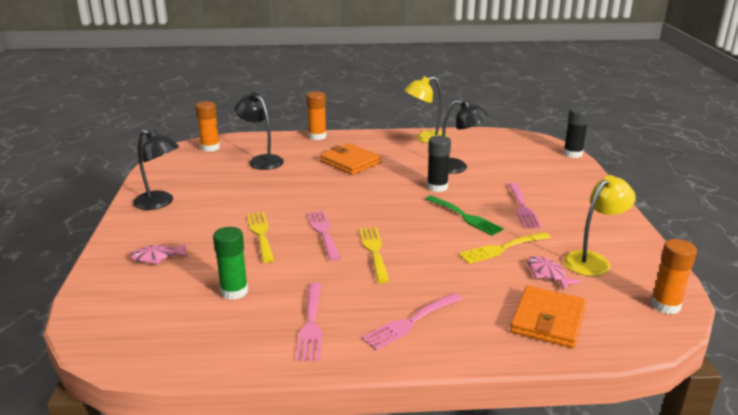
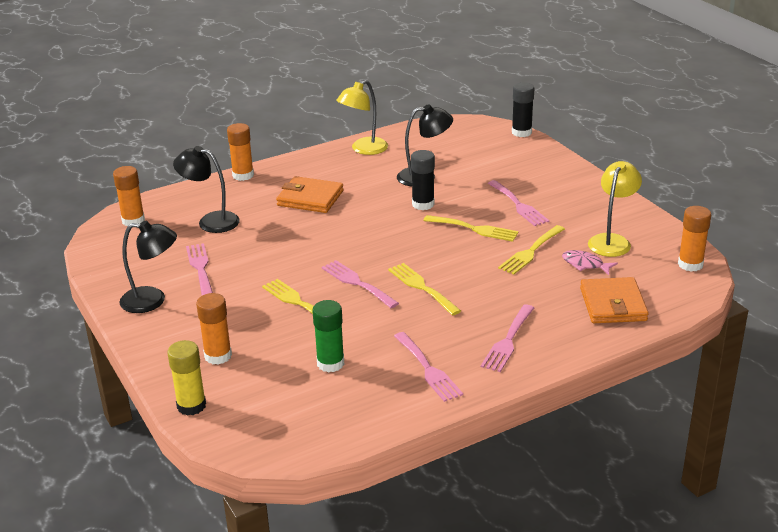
camera: 25 degrees left, 5 degrees up
(93, 290) = (191, 406): none -> yellow glue stick
(157, 257) = (218, 356): pink fish -> orange glue stick
(218, 190) = (200, 268): none -> pink fork
(465, 217) = (474, 229): green fork -> yellow fork

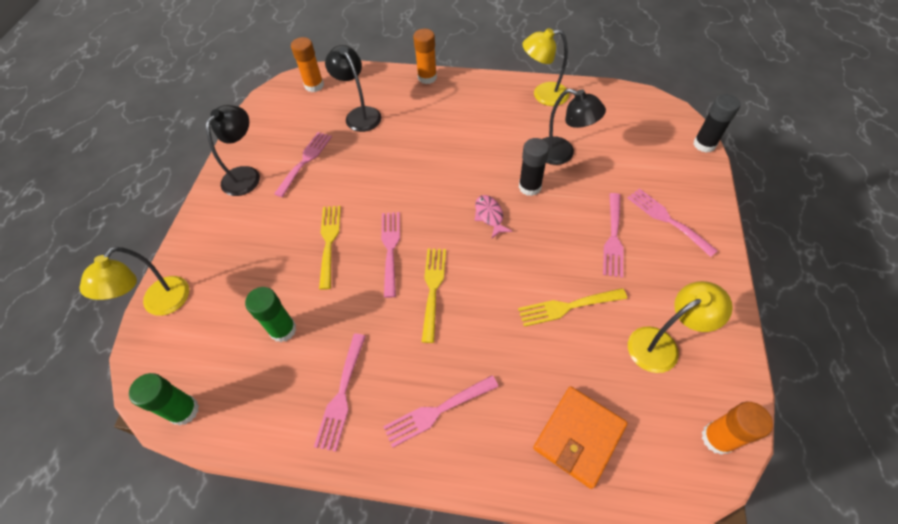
camera: 40 degrees right, 25 degrees up
(152, 300) = (246, 175): black lamp -> black lamp turned 105 degrees counterclockwise
(191, 406) = (159, 304): yellow glue stick -> yellow lamp
(218, 356) = (225, 263): orange glue stick -> none
(310, 198) = (450, 129): orange wallet -> none
(311, 442) = (184, 410): none -> green glue stick
(474, 229) = (544, 244): yellow fork -> none
(543, 181) = (667, 219): none -> pink fork
(585, 264) = (603, 360): pink fish -> pink fish (489, 216)

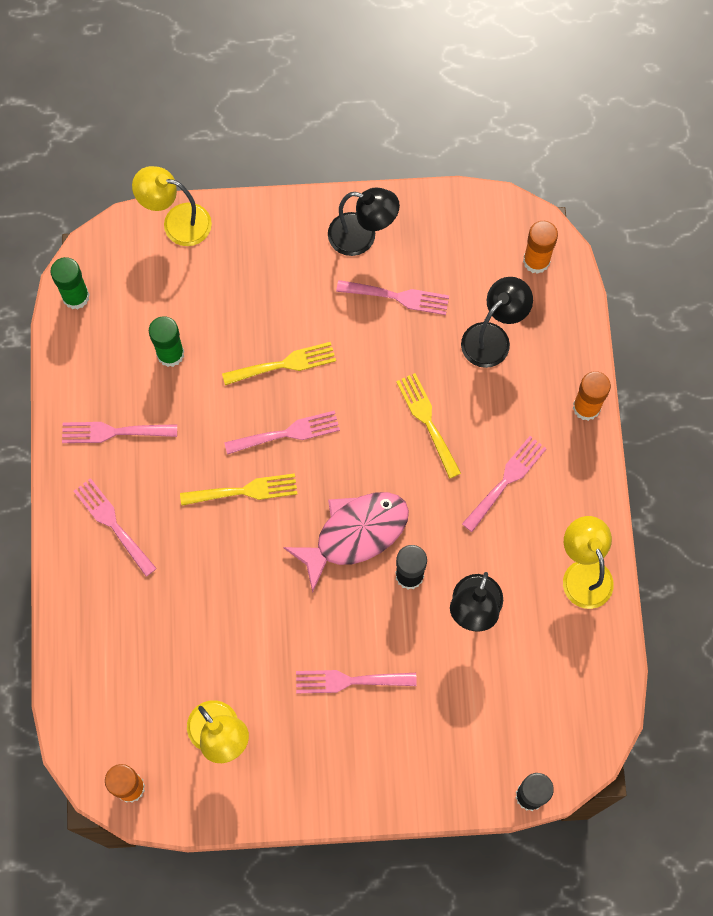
camera: 75 degrees right, 15 degrees up
(489, 216) = (355, 534): pink fish -> pink fish, size x2.03
(567, 307) = (247, 636): yellow fork -> yellow fork (427, 421)
(579, 437) = (110, 658): orange wallet -> none
(667, 219) = (389, 744): pink fork -> pink fork (506, 480)

